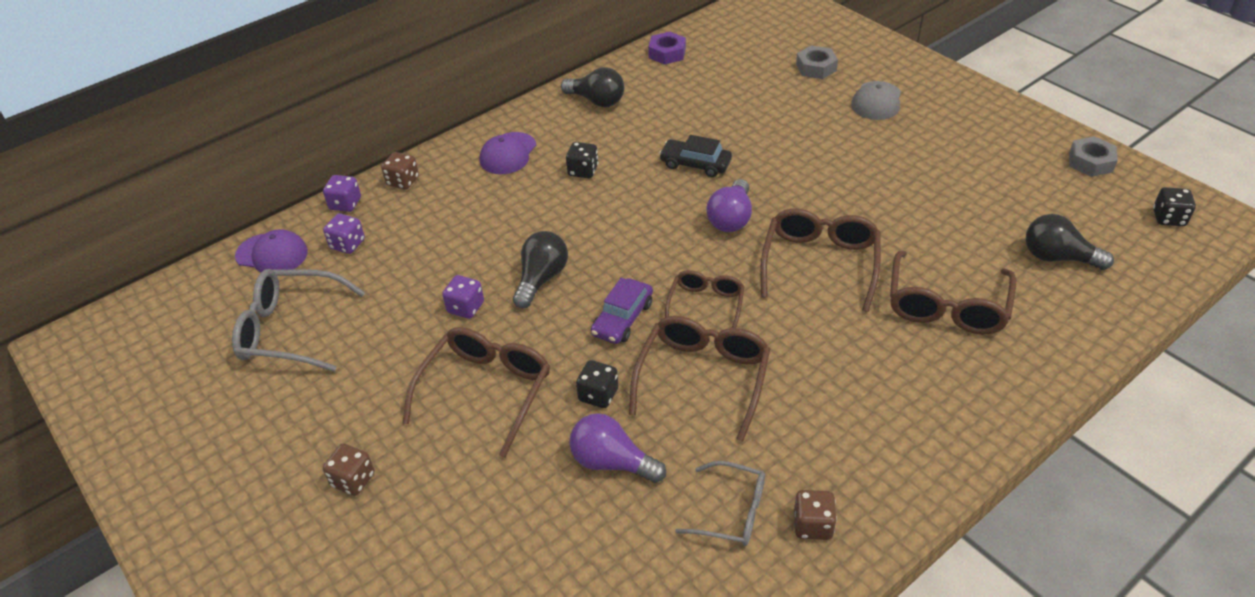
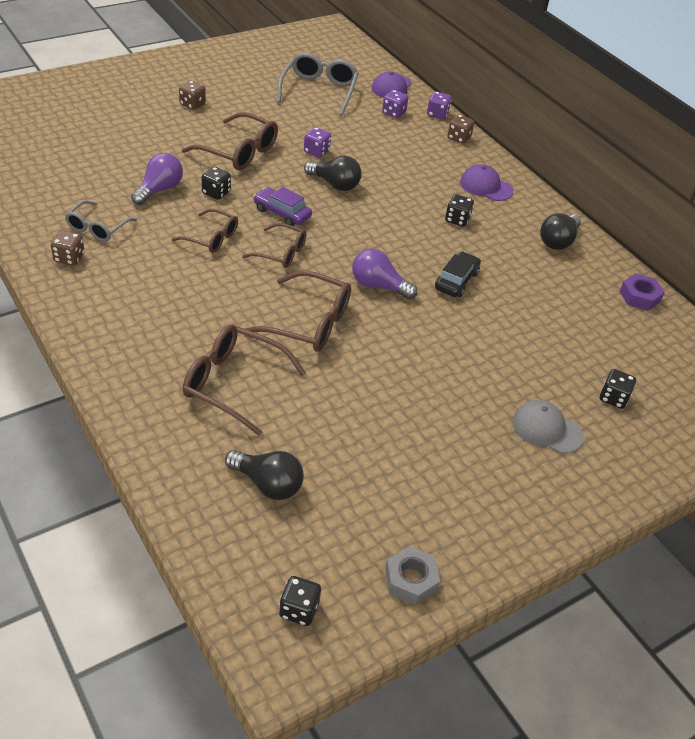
camera: 90 degrees right, 0 degrees up
(703, 378) = (211, 238): brown glasses -> brown glasses, size x0.63
(816, 67) = (613, 398): grey nut -> black dice
(1057, 257) = (267, 484): black light bulb -> black light bulb turned 90 degrees clockwise

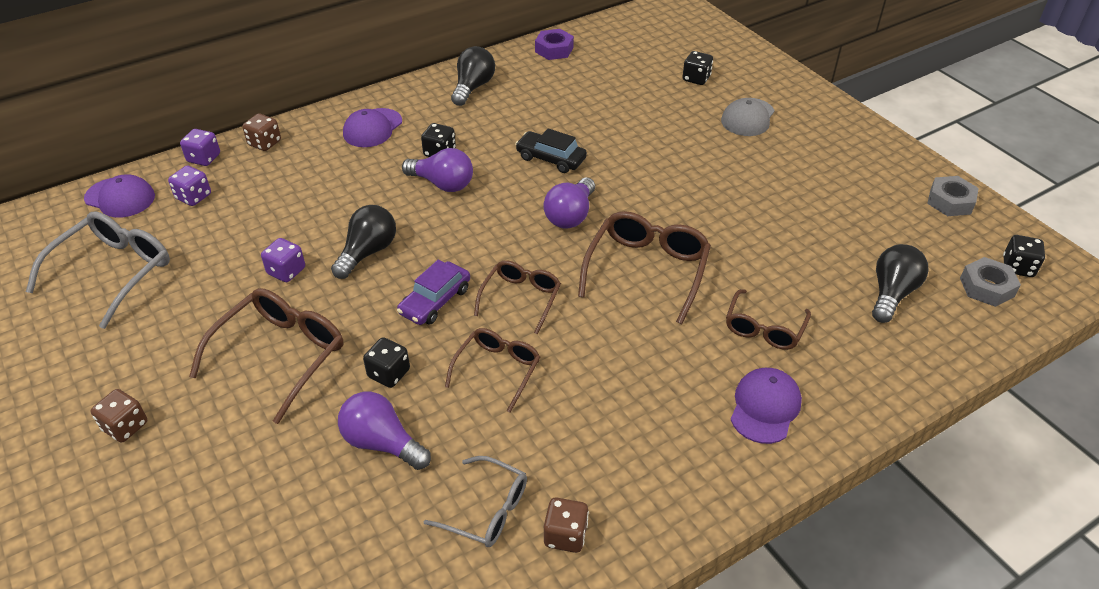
camera: 85 degrees left, 0 degrees up
(149, 368) = (765, 407): none -> purple cap
(233, 383) = (764, 328): brown glasses -> brown glasses, size x0.63
(270, 568) = (986, 287): none -> grey nut
(319, 90) = (114, 272): grey glasses -> grey glasses turned 105 degrees clockwise
(416, 220) = (442, 184): none -> purple light bulb
(558, 241) = (473, 87): black light bulb -> black light bulb turned 105 degrees counterclockwise

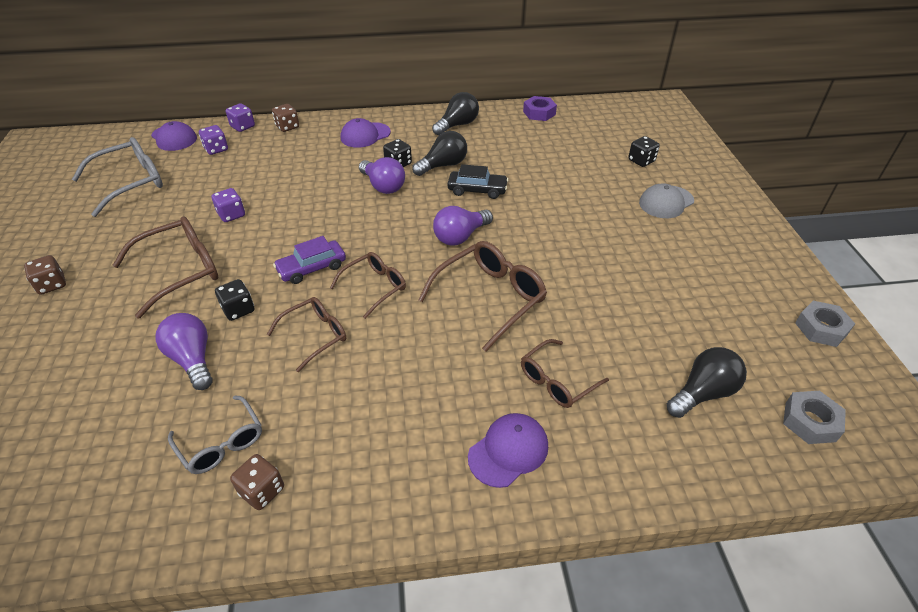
camera: 25 degrees right, 0 degrees up
(368, 252) = (294, 218): black light bulb -> black light bulb (443, 165)
(551, 158) = (477, 190): black car -> black car turned 135 degrees clockwise
(1018, 267) = (858, 414): black dice -> none

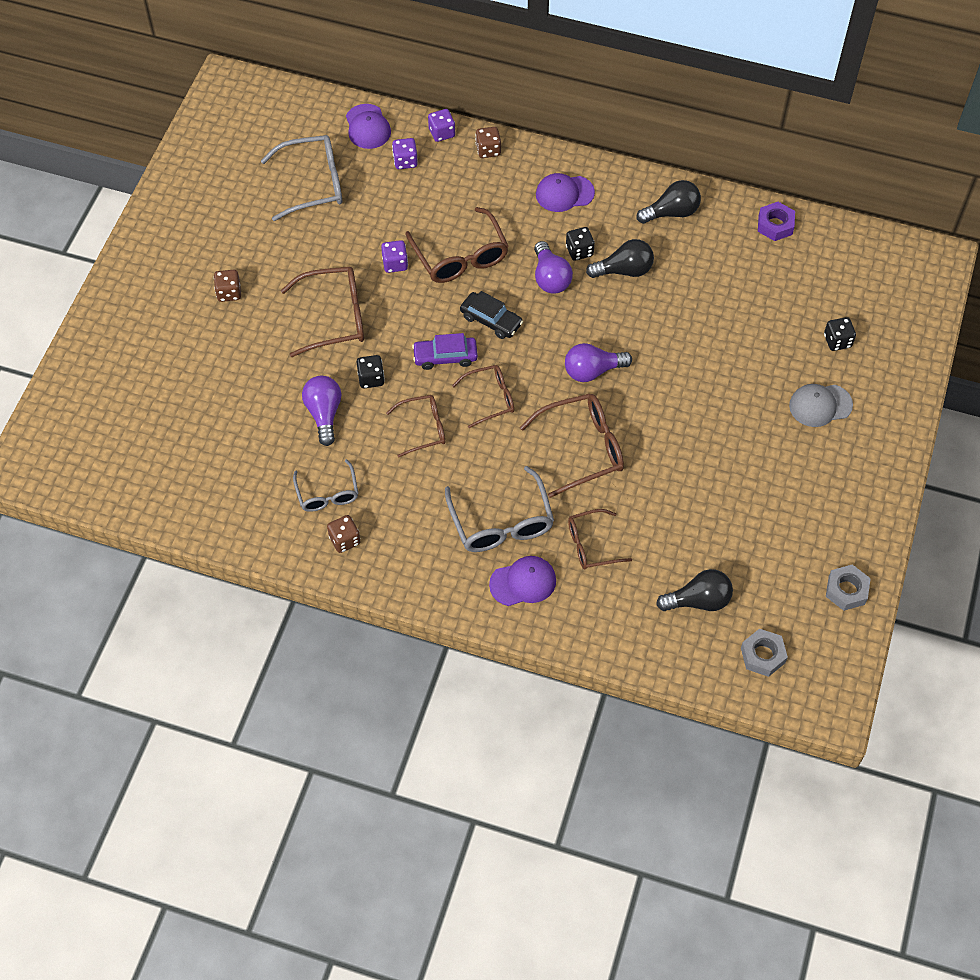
camera: 25 degrees right, 15 degrees up
(293, 194) = (460, 257): none -> brown glasses
(447, 396) = (501, 522): none -> grey glasses
(477, 190) = (640, 318): black car -> black car (491, 320)

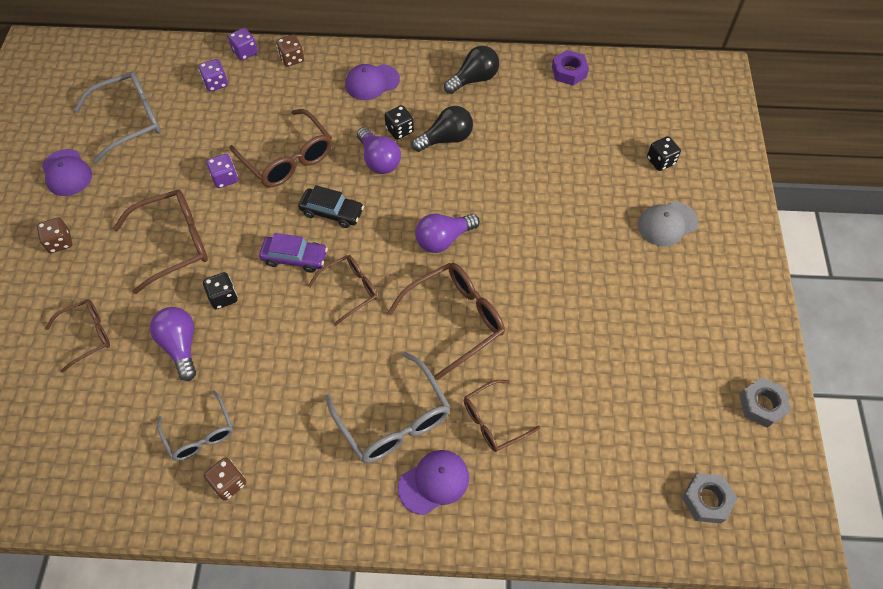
camera: 15 degrees left, 0 degrees up
(367, 127) = (174, 60): purple cap -> purple cap (67, 173)
(423, 428) = (288, 337): brown glasses -> brown glasses (87, 335)
(445, 357) = (295, 258): purple car -> purple car turned 150 degrees counterclockwise
(698, 600) = (621, 455): black light bulb -> none

